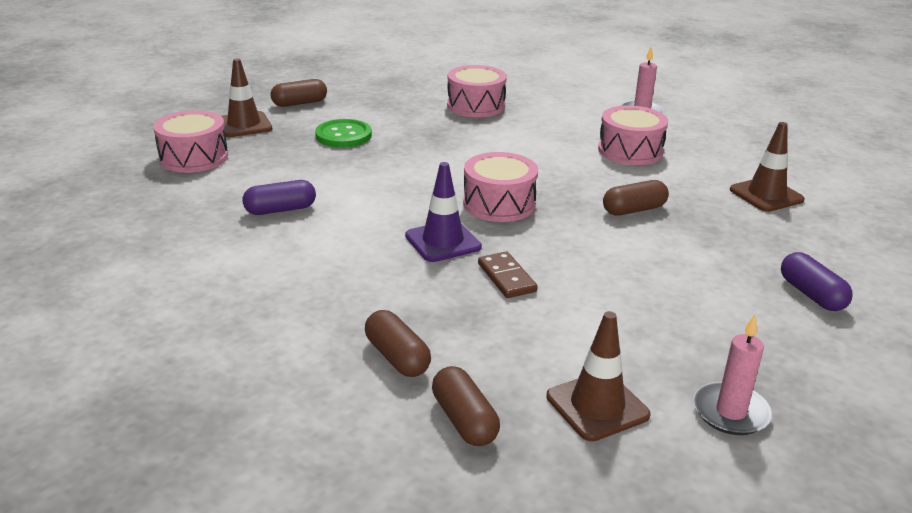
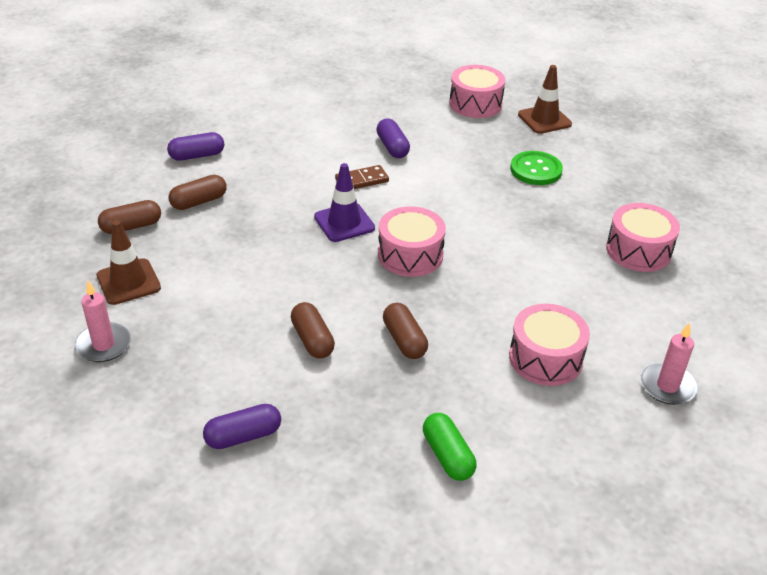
camera: 90 degrees right, 10 degrees up
(266, 370) = (197, 156): none -> purple capsule
(299, 103) = (603, 143): brown capsule -> brown capsule (312, 340)
(507, 277) = (288, 252): brown domino -> brown domino (362, 180)
(766, 195) = (447, 456): brown traffic cone -> green capsule

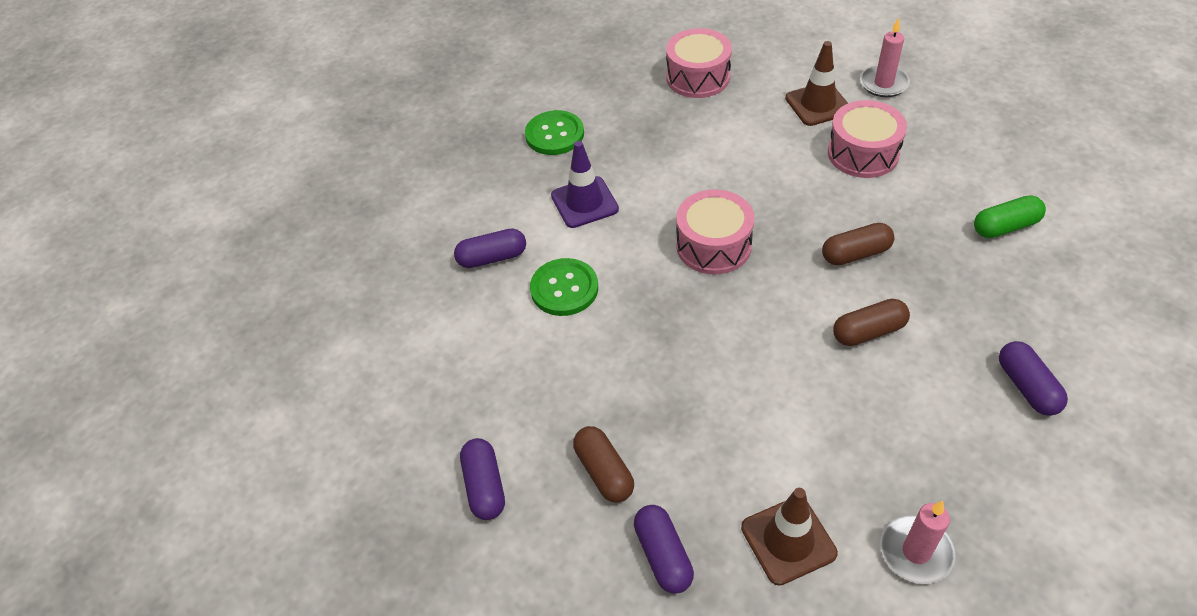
camera: 80 degrees left, 10 degrees up
(131, 226) = (663, 555): brown capsule -> purple capsule
(344, 222) = (653, 306): purple traffic cone -> purple traffic cone (584, 202)
(362, 180) = (564, 289): brown domino -> green button
(475, 104) = (403, 175): pink drum -> none
(544, 119) = (451, 119): brown traffic cone -> brown traffic cone (818, 104)

